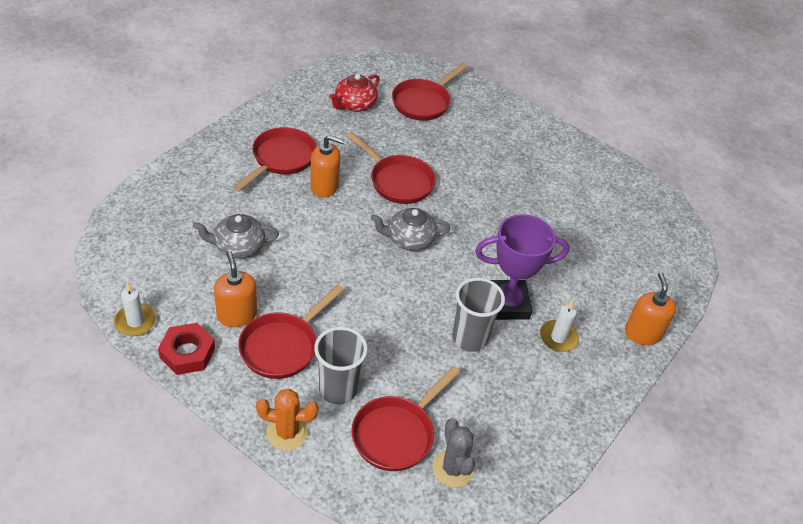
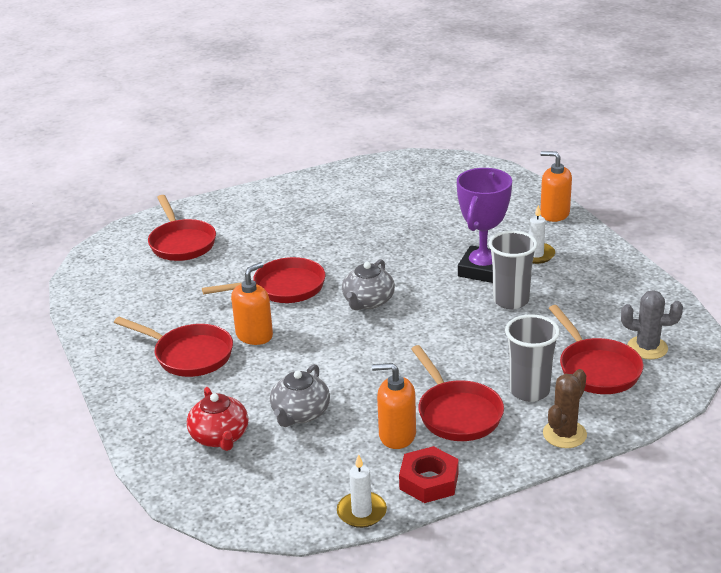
camera: 55 degrees left, 15 degrees down
(281, 159) = (189, 355): red pan -> red pan turned 150 degrees clockwise
(287, 432) = (564, 434): orange cactus -> brown cactus
(354, 105) = (146, 286): red teapot -> red teapot (220, 437)

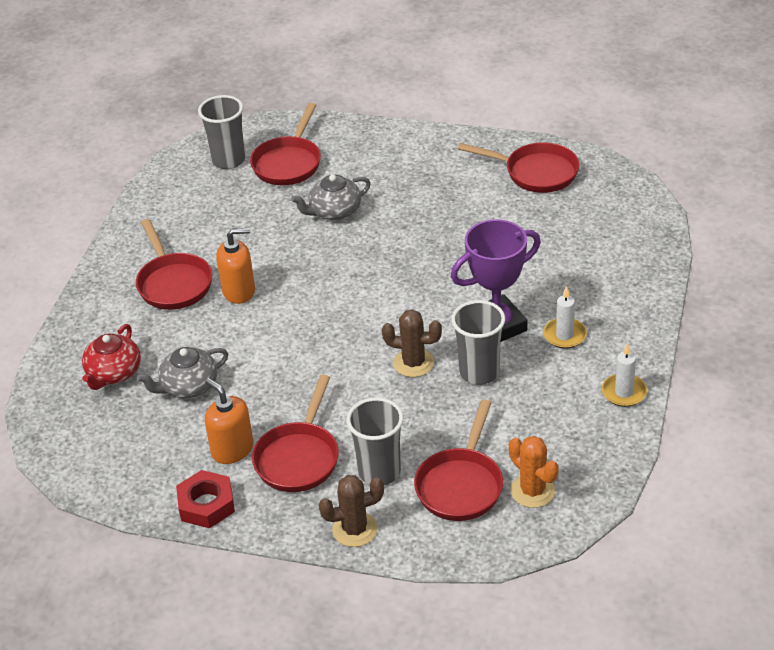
camera: 40 degrees right, 10 degrees up
(126, 261) = (228, 160): none -> grey cup
(283, 288) = (313, 254): red pan -> red pan (536, 173)
(361, 512) = (132, 500): white candle -> white candle (624, 392)
(368, 302) = (361, 306): grey teapot -> grey teapot (334, 211)
(456, 316) = (413, 363): none -> brown cactus
(554, 214) = (643, 297): orange soap dispenser -> none
(647, 348) = (532, 491): grey cactus -> orange cactus

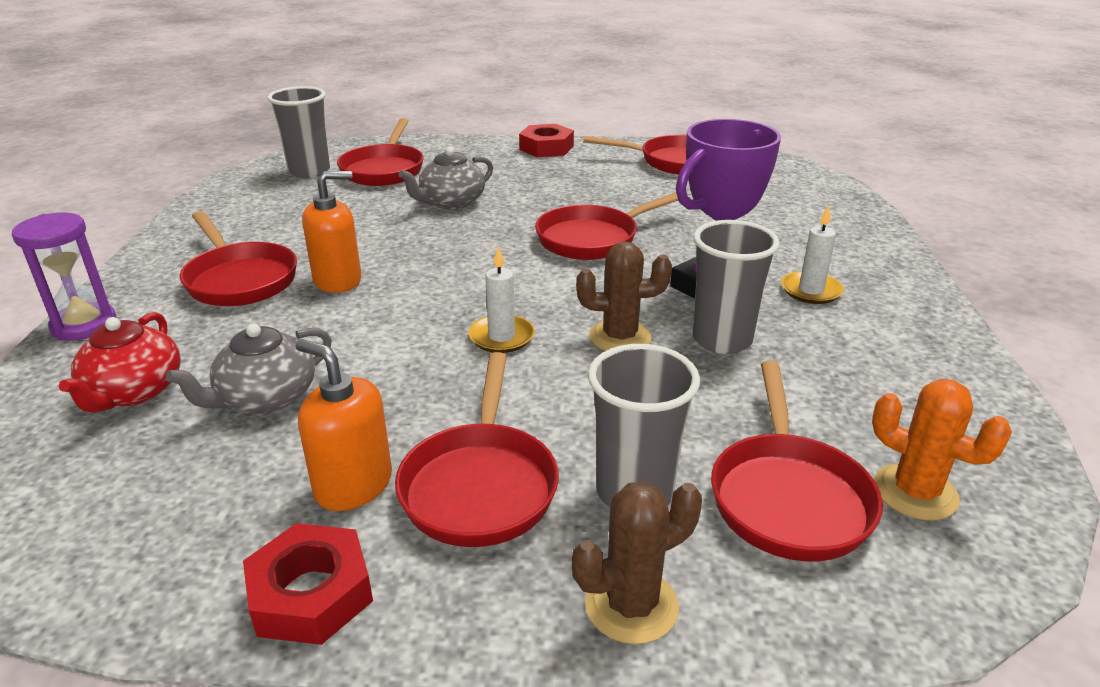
camera: 15 degrees left, 10 degrees down
(78, 316) = (84, 325): none -> purple hourglass
(430, 265) = (593, 239): none -> red pan
(432, 142) = (546, 148): none -> red nut
(624, 392) = (941, 344): white candle -> white candle (501, 337)

